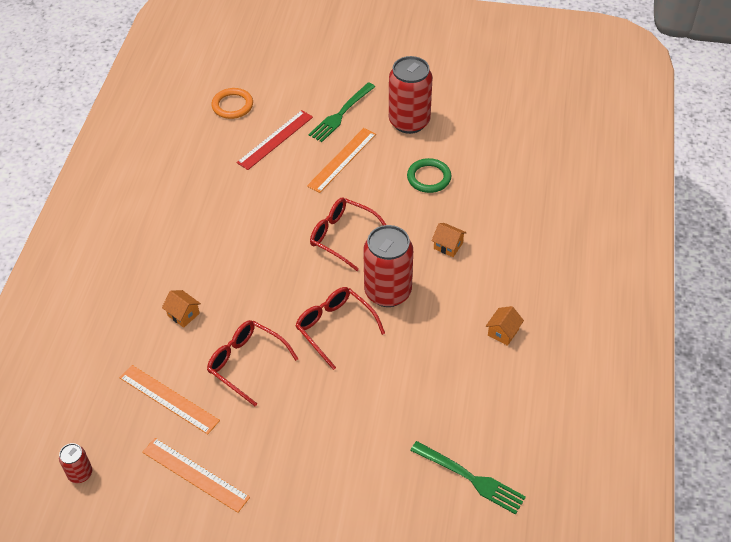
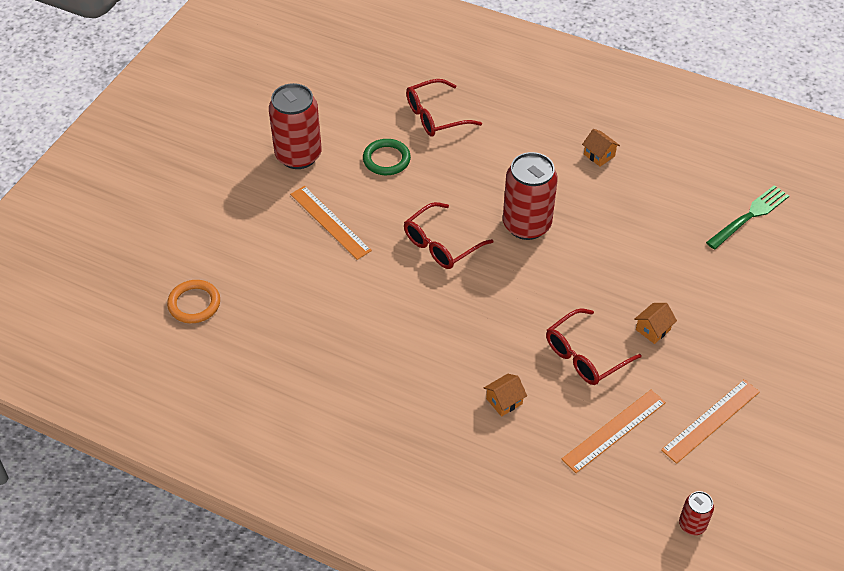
camera: 75 degrees left, 0 degrees up
(275, 139) = (271, 274): red ruler -> none
(334, 327) = (559, 275): red glasses -> red glasses (435, 116)
(341, 114) = (259, 208): green fork -> none
(448, 246) = (483, 167): orange house -> orange house (653, 329)

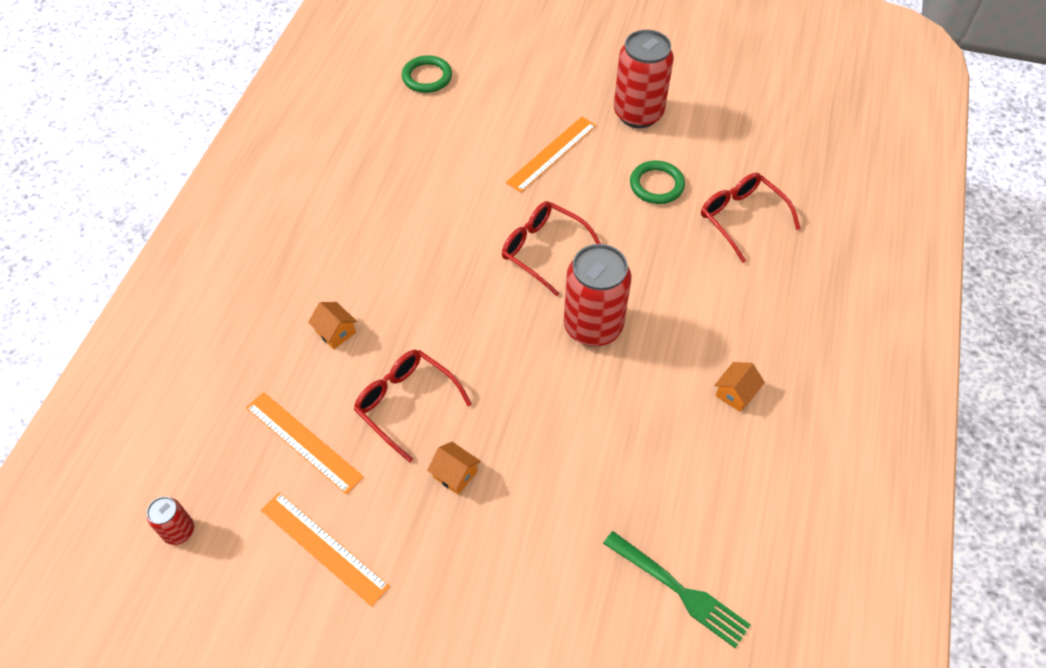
camera: 80 degrees right, 5 degrees up
(194, 304) = (427, 77): orange ring -> green ring

